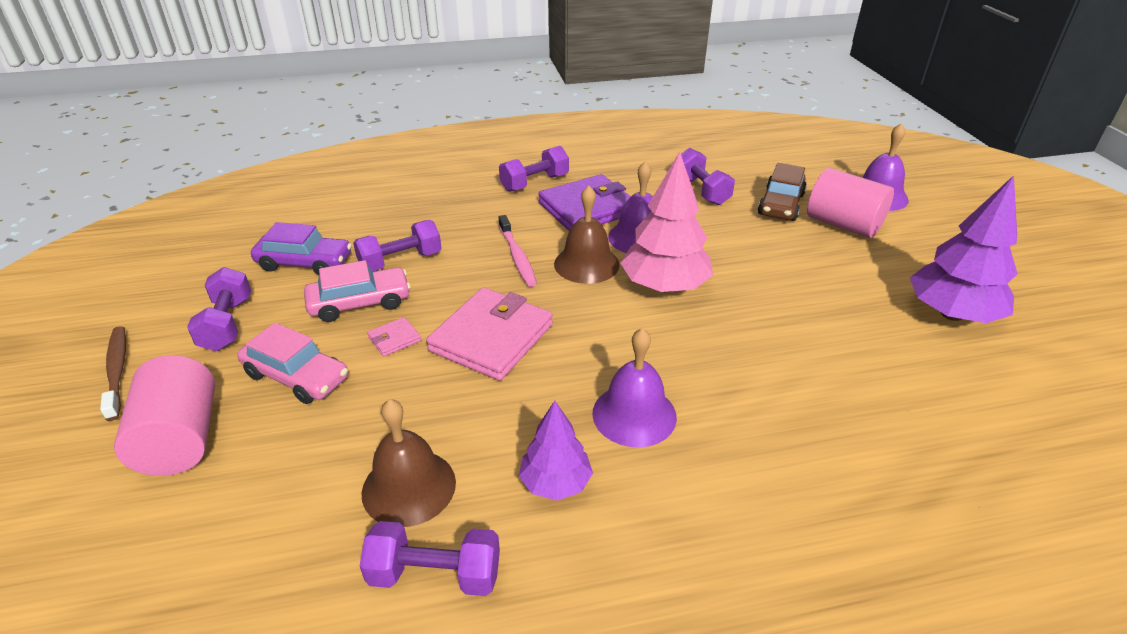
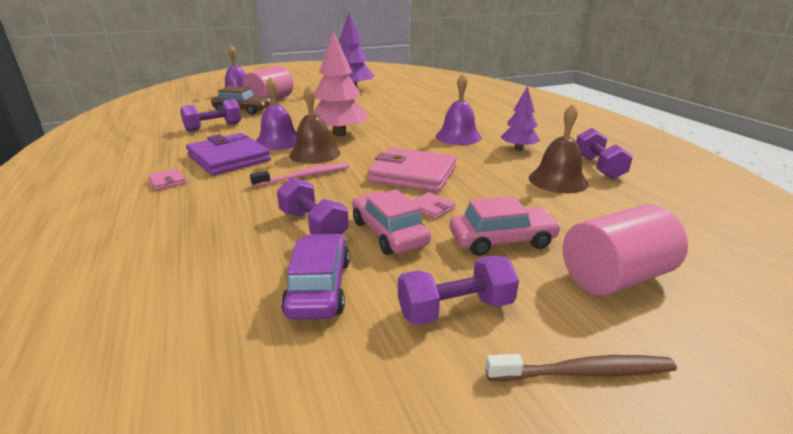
camera: 100 degrees left, 10 degrees down
(117, 371) = (584, 372): brown toothbrush -> brown toothbrush turned 150 degrees counterclockwise
(296, 376) = (502, 241): pink car -> pink car turned 60 degrees clockwise
(534, 183) = (168, 181): purple dumbbell -> pink wallet

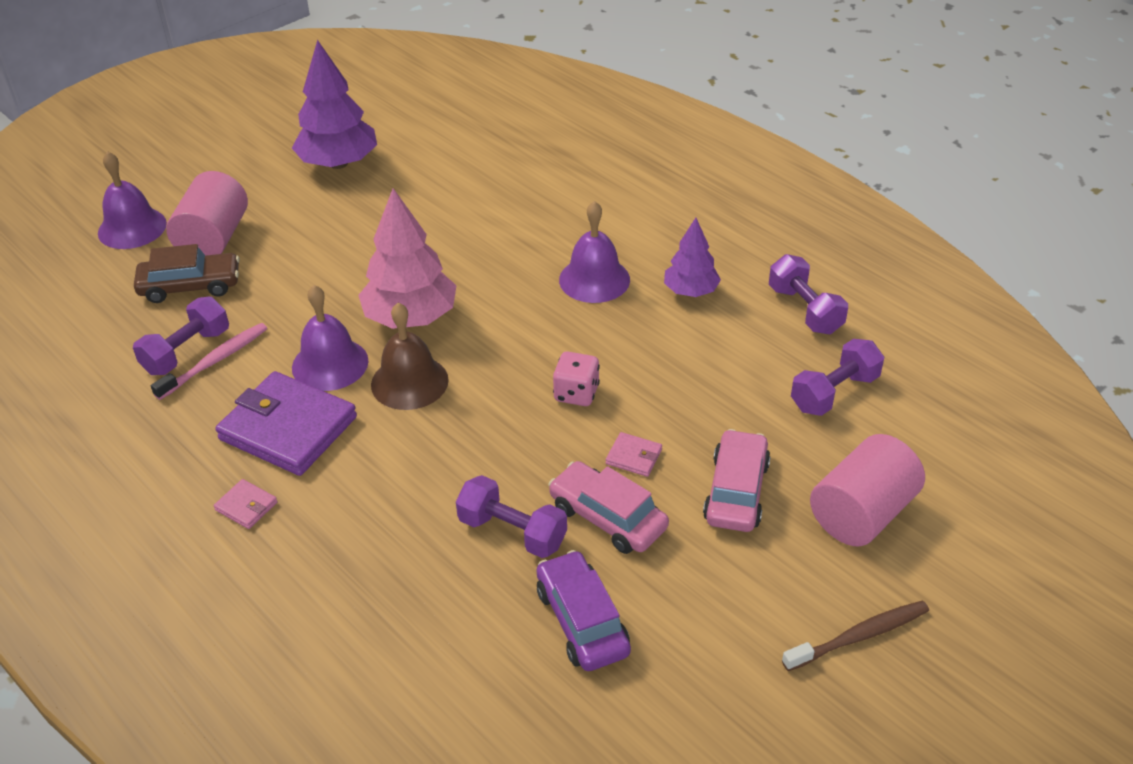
camera: 20 degrees left, 15 degrees up
(304, 176) = (433, 439): pink toothbrush -> pink toothbrush (215, 361)
(413, 174) = (576, 393): pink wallet -> pink dice
(455, 309) = (728, 604): purple dumbbell -> purple dumbbell (834, 392)
(502, 241) = (736, 491): pink car -> pink car turned 45 degrees counterclockwise
(558, 180) = (763, 355): brown bell -> none

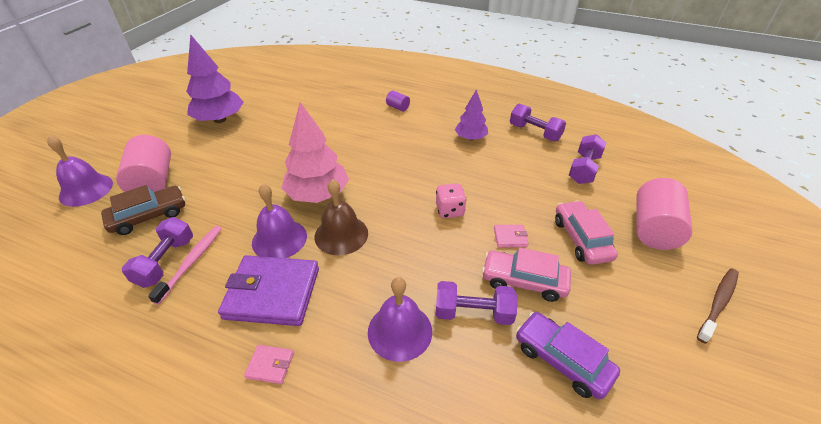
camera: 25 degrees left, 0 degrees up
(594, 279) = (414, 145): purple bell -> purple bell (400, 331)
(612, 208) = (398, 107): none -> purple cylinder

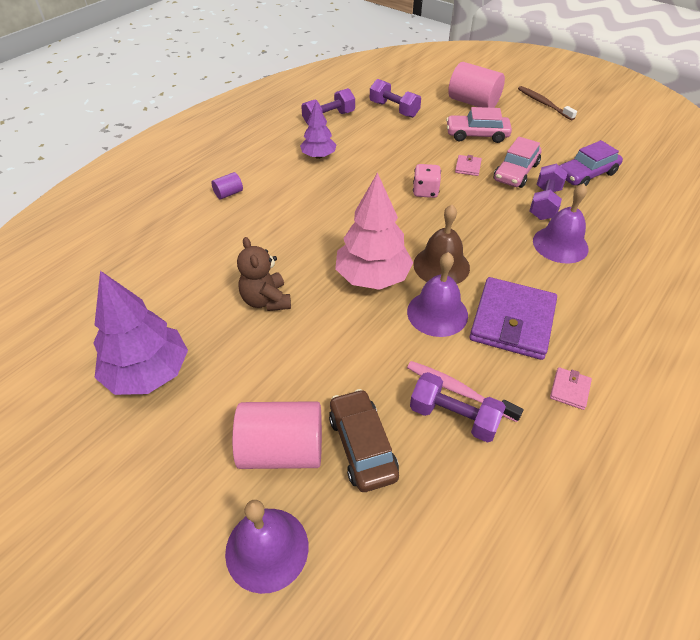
camera: 75 degrees left, 5 degrees up
(270, 365) = (593, 325): pink wallet -> pink wallet (569, 389)
(285, 148) = (266, 300): none -> brown teddy bear

